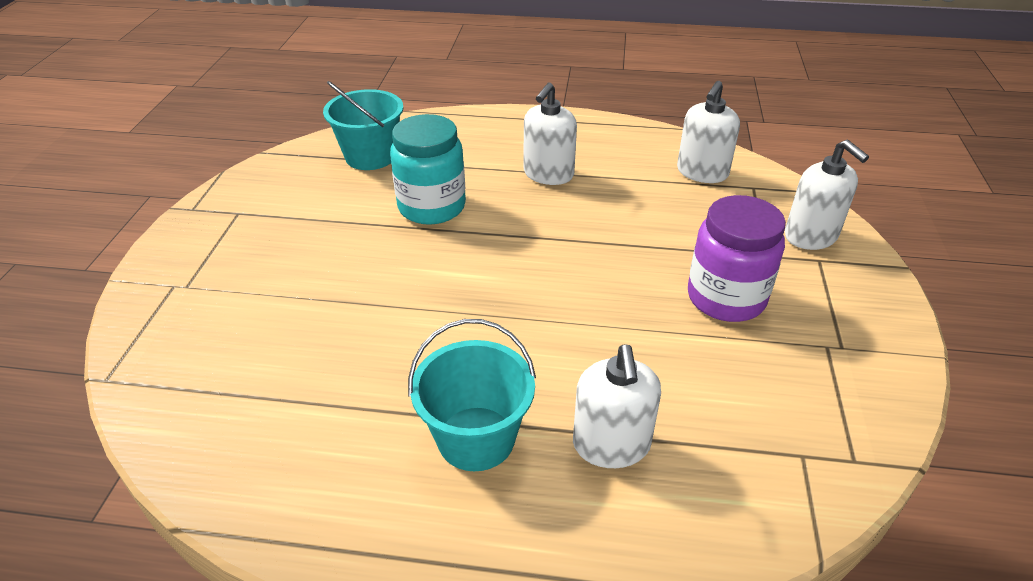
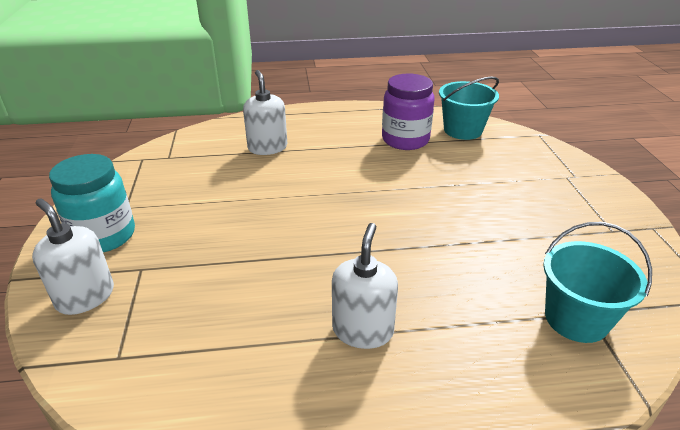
camera: 165 degrees right, 5 degrees down
(432, 207) = (456, 265): turquoise jar -> turquoise jar (104, 236)
(476, 438) = (335, 141): turquoise bucket -> turquoise bucket (463, 130)
(702, 172) = (176, 371): white soap dispenser -> none
(726, 298) = (187, 226): purple jar -> purple jar (405, 140)

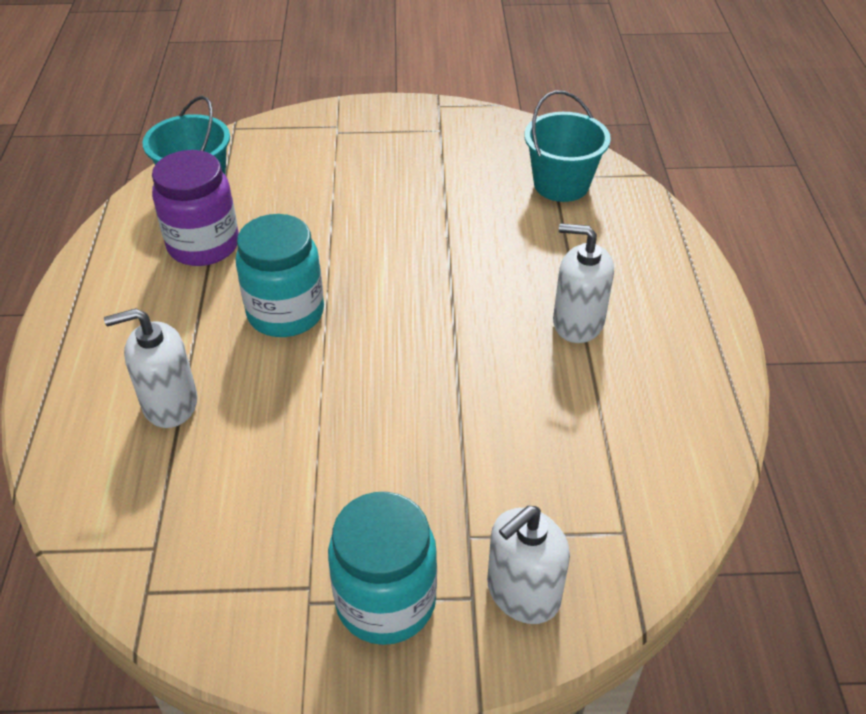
camera: 85 degrees left, 10 degrees up
(347, 176) = (285, 313): none -> turquoise jar

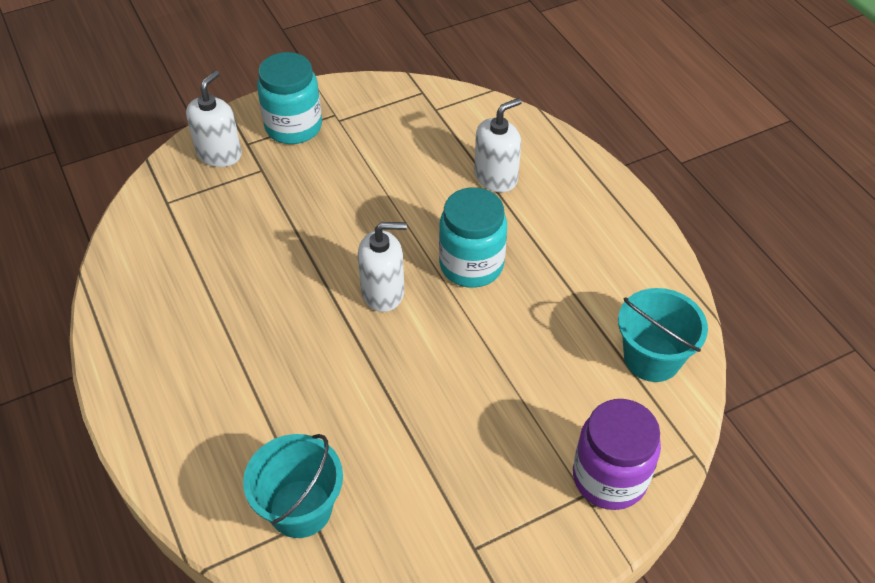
camera: 155 degrees right, 5 degrees up
(203, 245) = (587, 299): purple jar -> purple jar (609, 477)
(578, 322) = (235, 340): white soap dispenser -> white soap dispenser (383, 292)

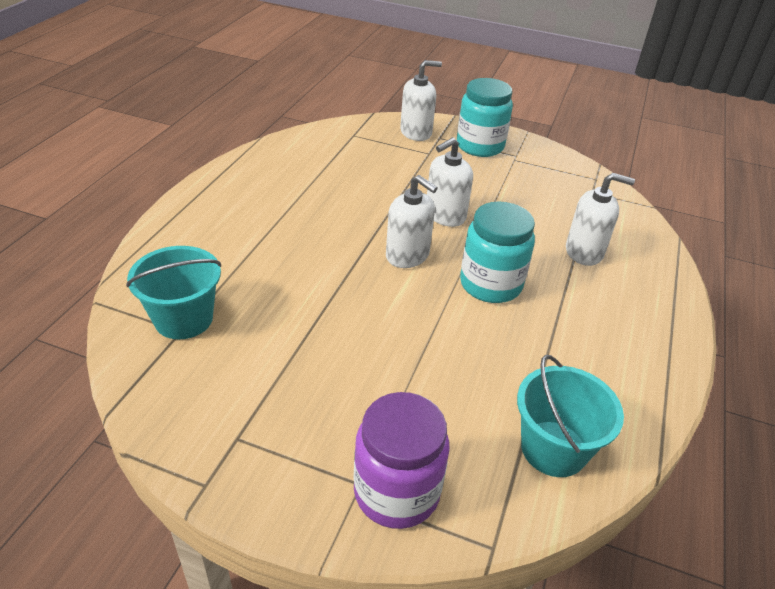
camera: 45 degrees right, 10 degrees down
(360, 227) = (445, 215): none -> white soap dispenser

